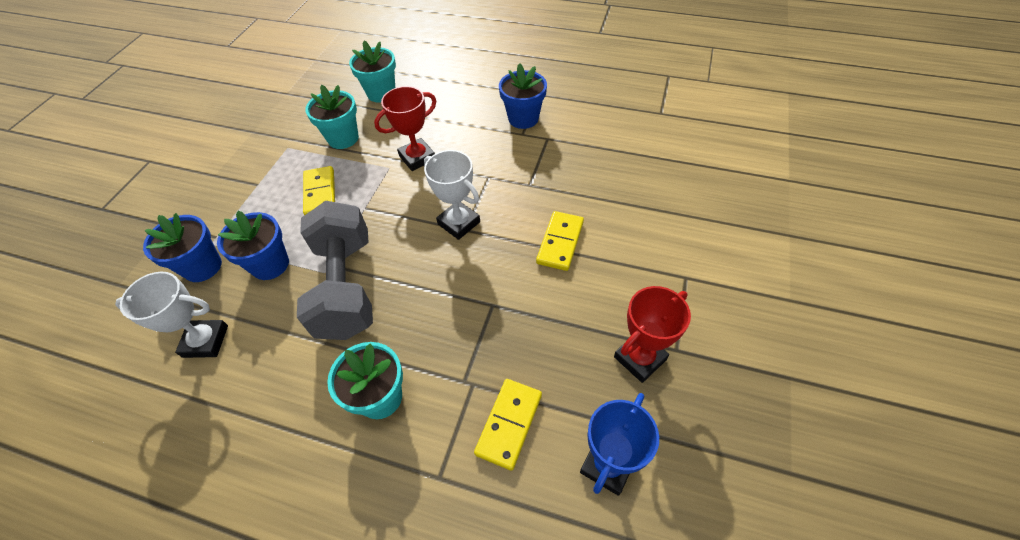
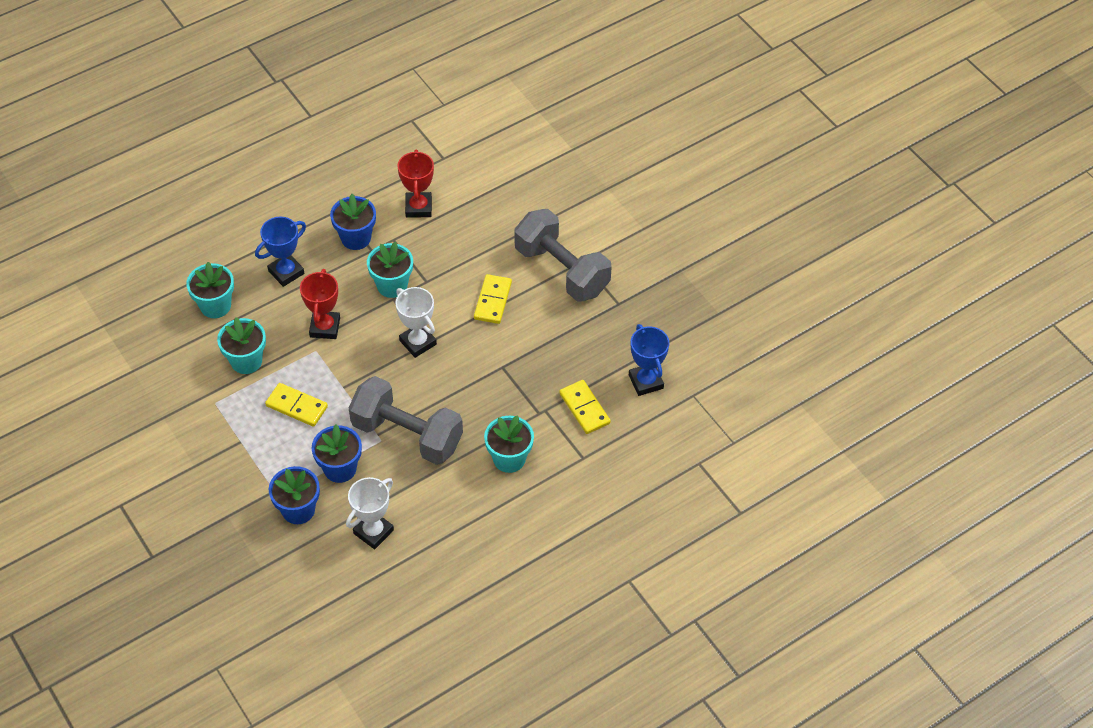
camera: 55 degrees left, 0 degrees up
(449, 106) = (286, 272): none -> blue trophy
(459, 223) = (418, 342): white trophy -> white trophy turned 60 degrees clockwise
(501, 167) = (392, 285): none -> turquoise flower pot
(560, 242) = (492, 301): yellow domino -> yellow domino turned 45 degrees clockwise
(640, 358) = (607, 323): red trophy -> red trophy (418, 207)
(655, 269) = (561, 270): none -> grey dumbbell

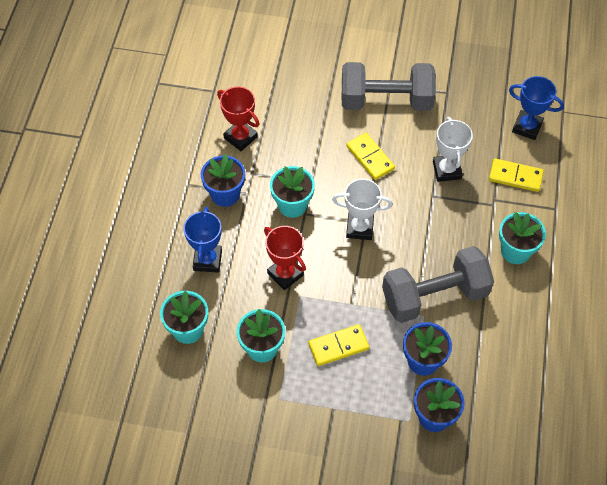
camera: 45 degrees left, 5 degrees up
(373, 532) = (500, 382): white trophy -> white trophy (446, 170)

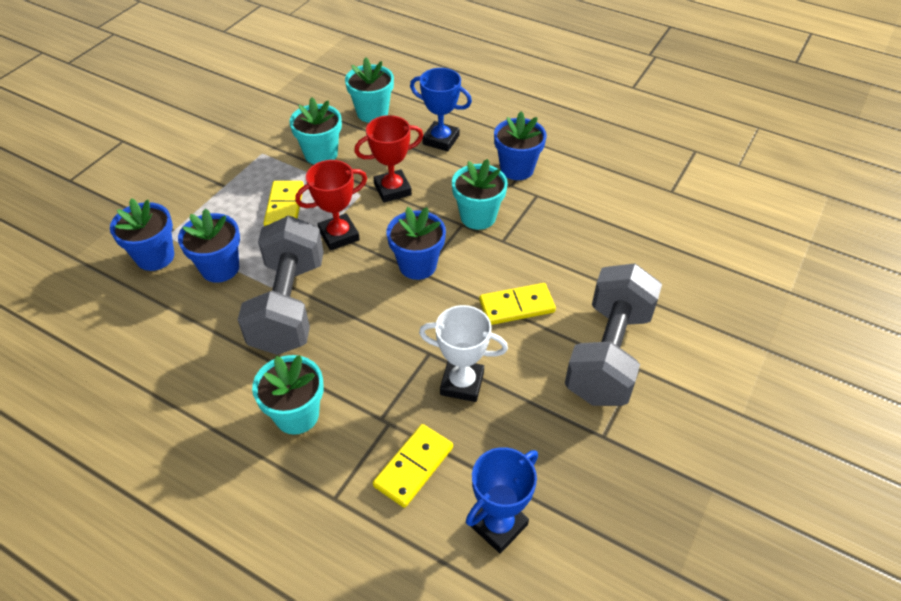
camera: 110 degrees right, 10 degrees down
(240, 137) = (592, 198): red trophy -> red trophy (339, 235)
(359, 228) = (417, 265): white trophy -> blue flower pot

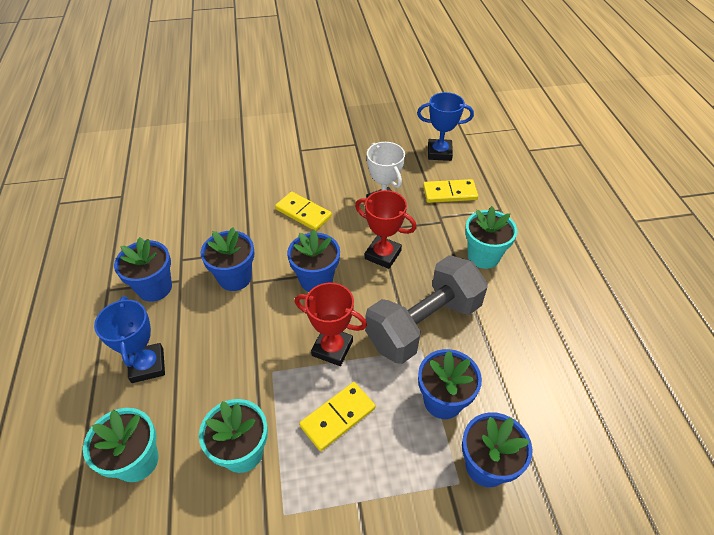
camera: 130 degrees left, 0 degrees up
(392, 189) = (247, 352): red trophy -> red trophy (383, 254)
(478, 217) = (235, 278): turquoise flower pot -> blue flower pot
(608, 354) = (301, 163): grey dumbbell -> none

